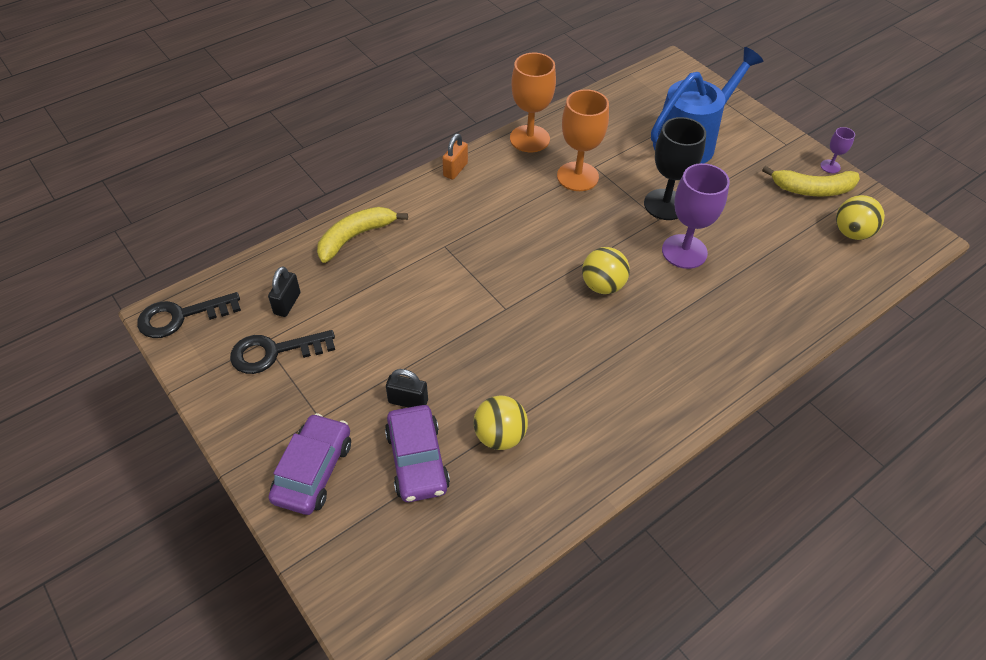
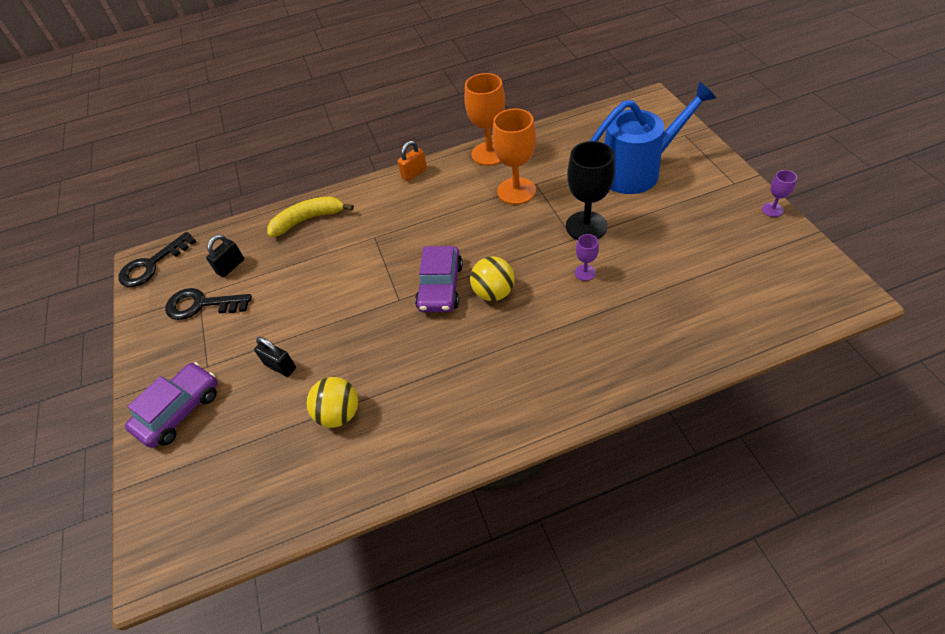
camera: 25 degrees right, 0 degrees up
(181, 316) = (152, 265): black key -> black key turned 45 degrees counterclockwise
(417, 460) = (262, 420): purple car -> purple car (440, 287)
(684, 251) = (585, 272): purple goblet -> purple goblet, size x0.48
(812, 189) = (743, 230): yellow banana -> none
(851, 233) = (768, 279): yellow ball -> none

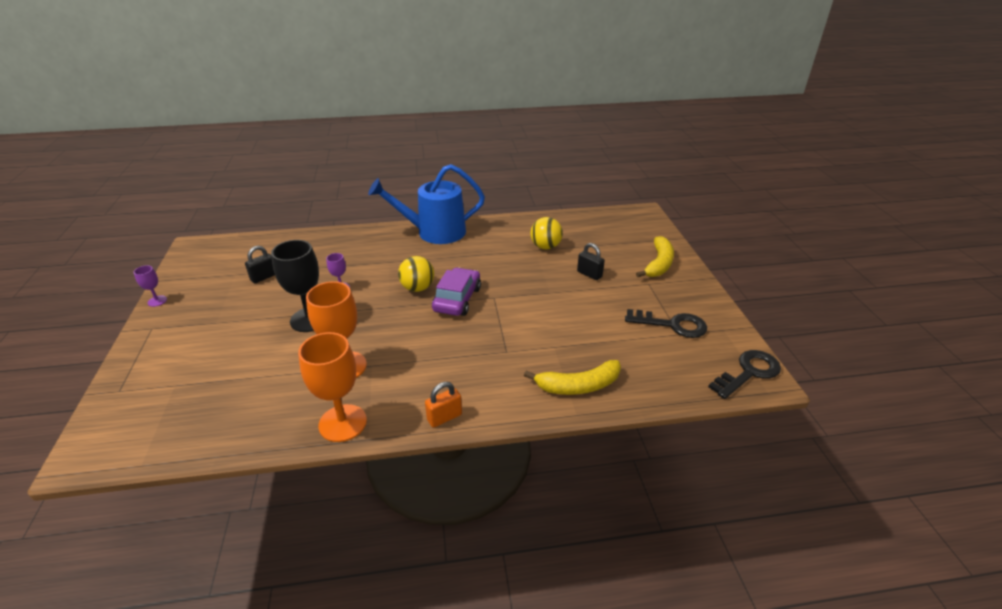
camera: 175 degrees left, 15 degrees down
(180, 410) = (658, 264): purple car -> yellow banana
(231, 266) = (655, 353): black padlock -> black padlock (264, 277)
(636, 171) = (214, 360): blue watering can -> blue watering can (435, 232)

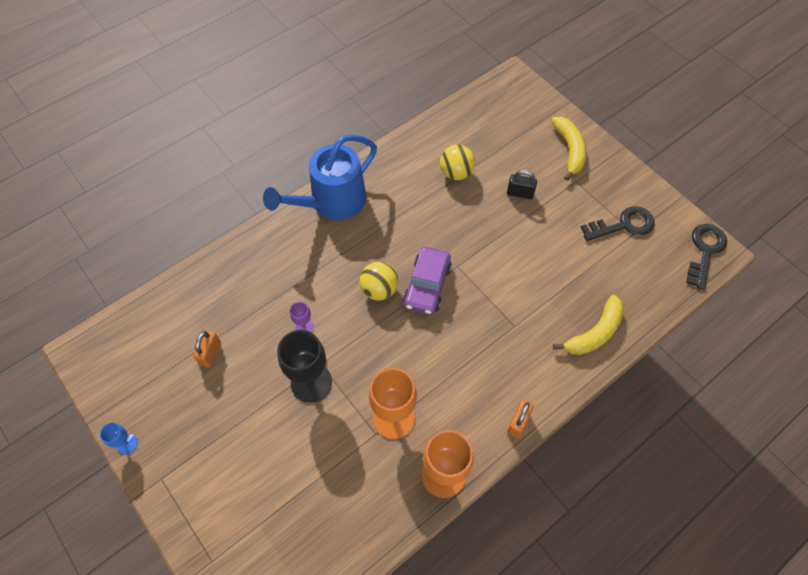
camera: 30 degrees left, 25 degrees up
(157, 301) = (127, 444): purple goblet -> blue goblet
(264, 277) = (210, 353): black padlock -> orange padlock
(457, 299) = (427, 285): purple car -> purple car turned 150 degrees counterclockwise

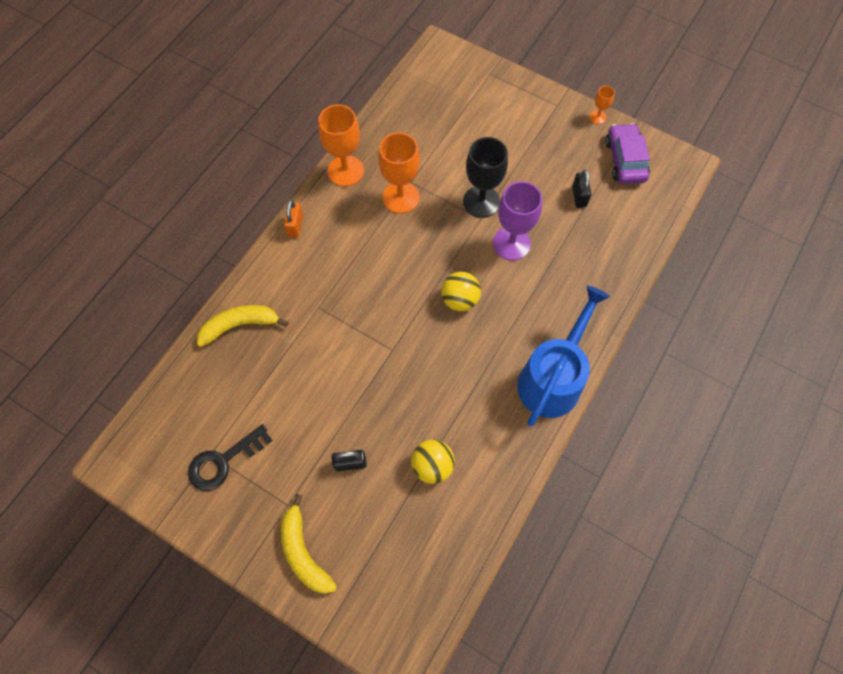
camera: 160 degrees right, 5 degrees up
(127, 444) = (597, 117): blue goblet -> orange goblet
(210, 353) = (579, 196): orange padlock -> black padlock
(304, 327) = (511, 243): purple goblet -> purple goblet, size x2.10
(427, 285) = (415, 319): purple car -> purple car (625, 160)
(594, 333) = (240, 325): yellow banana -> yellow banana turned 45 degrees clockwise
(705, 251) = (128, 458): black key -> none

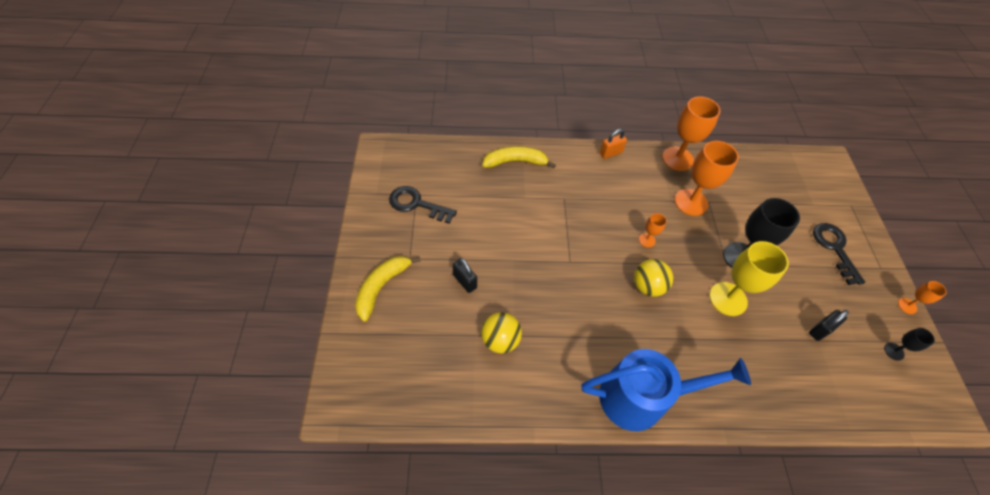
camera: 55 degrees right, 10 degrees down
(240, 325) = (515, 162): yellow banana -> yellow banana turned 45 degrees counterclockwise
(414, 266) = (647, 240): none -> orange goblet
(511, 243) = (728, 299): purple goblet -> yellow goblet
(520, 123) = (834, 248): none -> black key
(625, 160) = (894, 351): purple car -> black goblet

